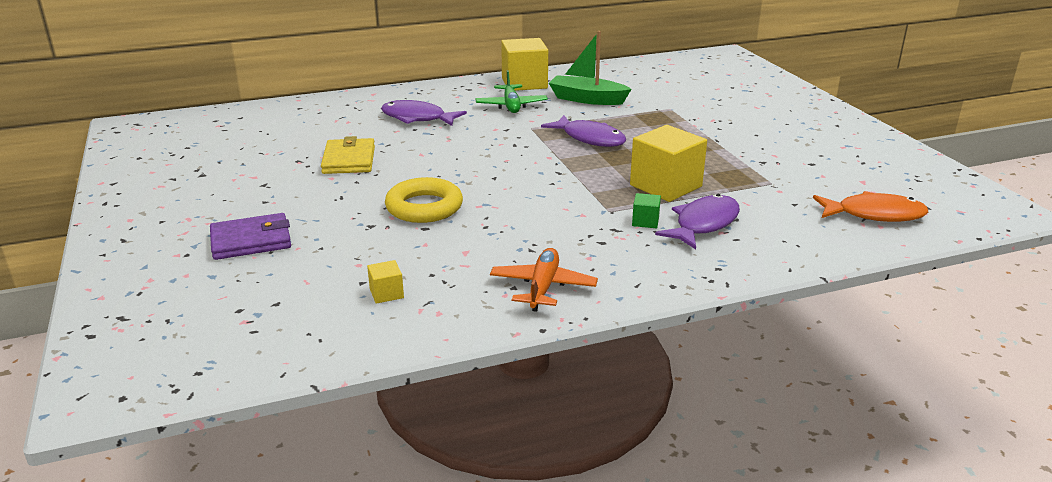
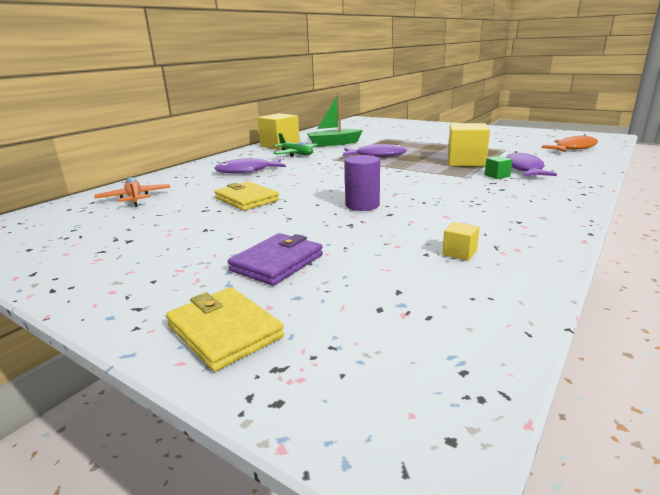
camera: 35 degrees left, 5 degrees down
(136, 280) = (225, 331): none -> yellow wallet
(424, 207) = (362, 205): yellow ring -> purple cylinder
(543, 287) = (533, 216): orange plane -> orange plane (134, 198)

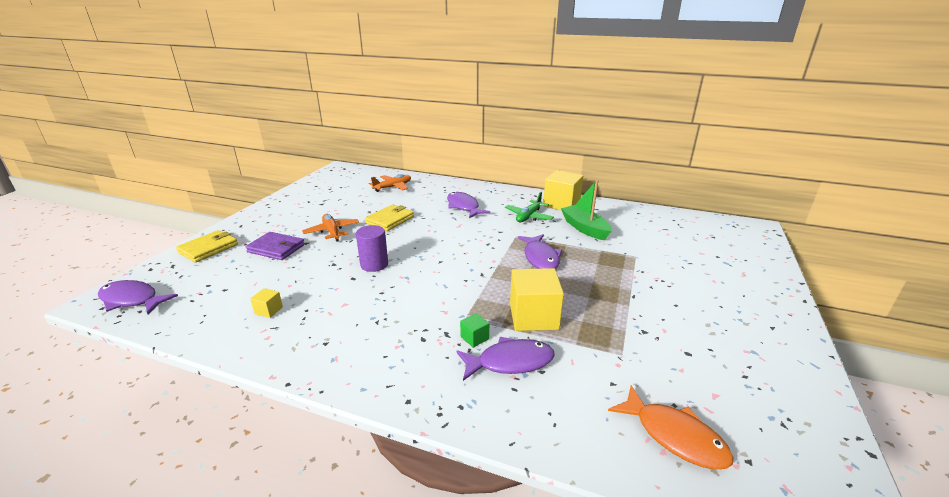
camera: 75 degrees right, 5 degrees up
(251, 228) = (332, 232): none -> orange plane
(421, 394) = (132, 300): none -> purple fish

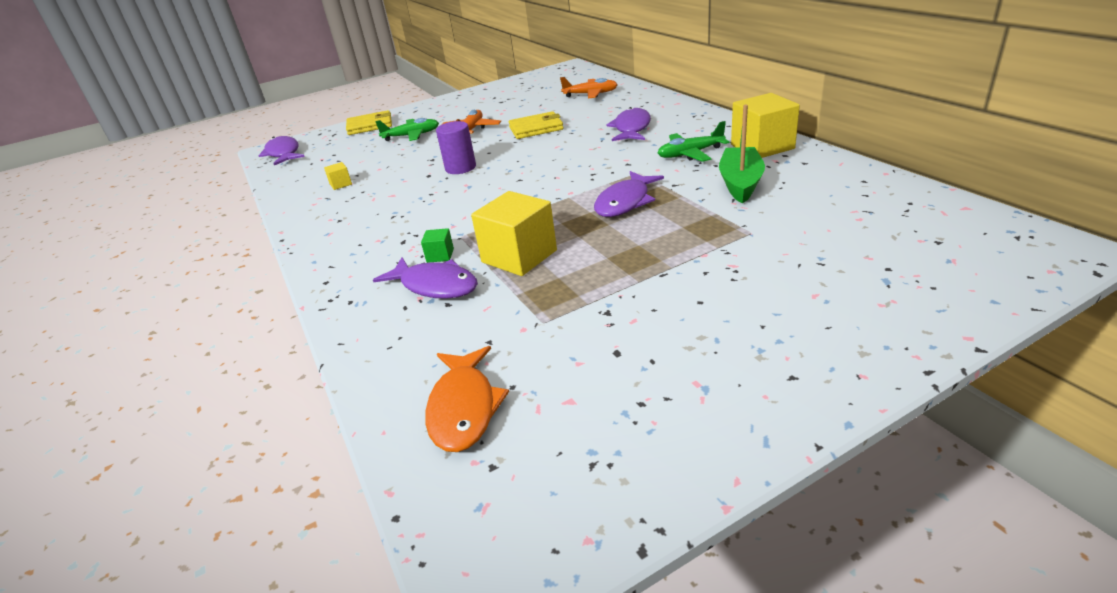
camera: 45 degrees right, 5 degrees up
(276, 248) = (411, 136): purple wallet -> green plane

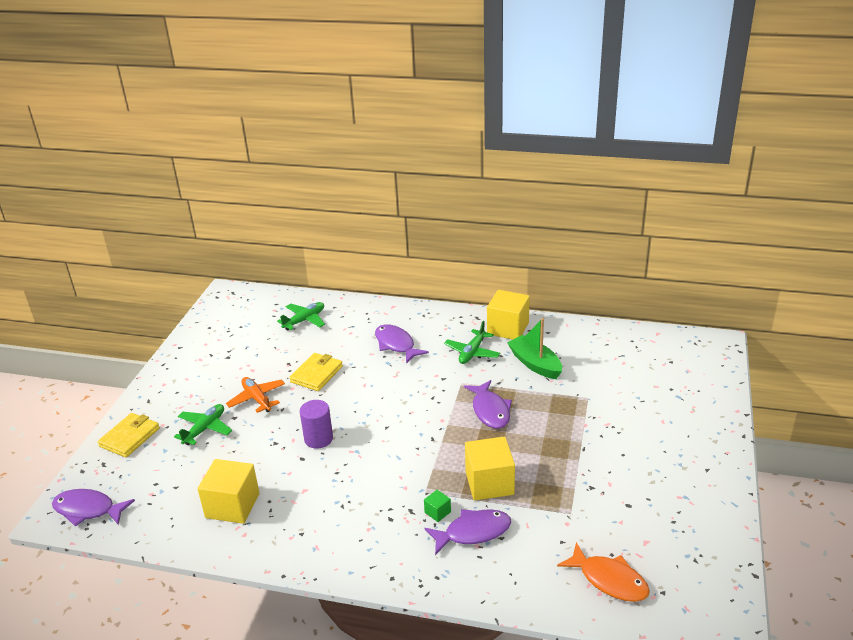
camera: 50 degrees left, 0 degrees up
(341, 184) = (232, 505): yellow cube -> yellow cube, size x2.24
(590, 94) = (304, 320): orange plane -> green plane

